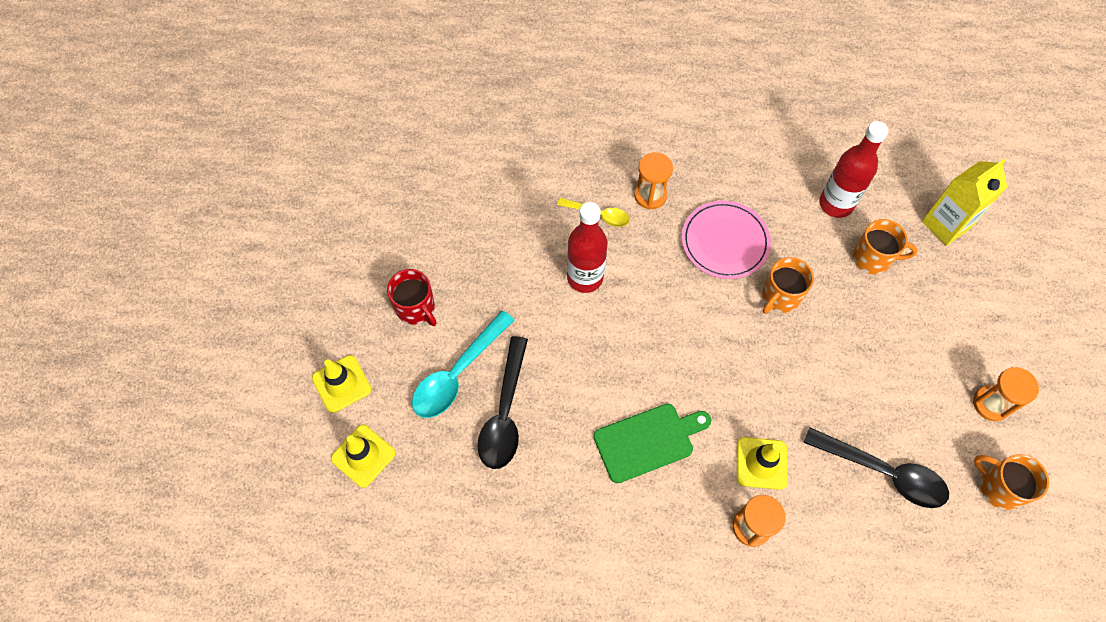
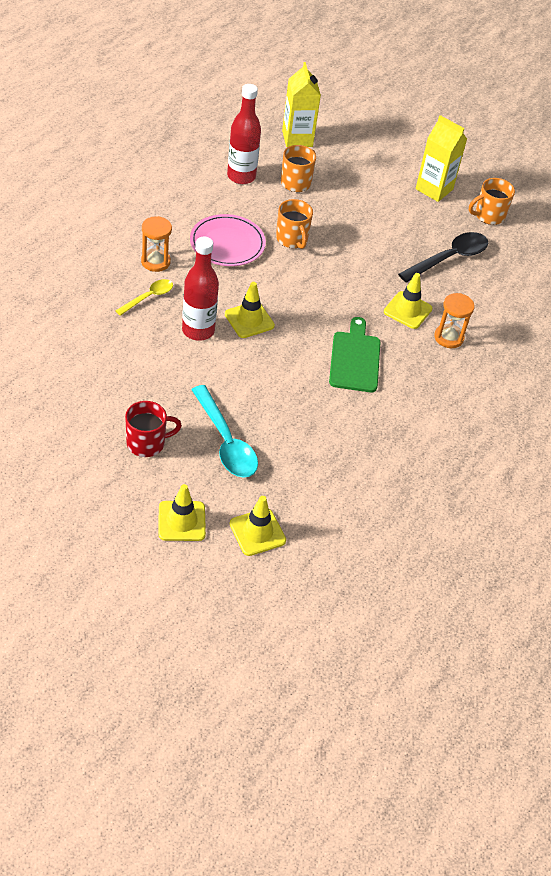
camera: 70 degrees left, 15 degrees down
(505, 413) = (279, 428): black spoon -> none
(631, 315) = (249, 320): none -> yellow traffic cone
(991, 404) = (434, 189): orange hourglass -> yellow carton

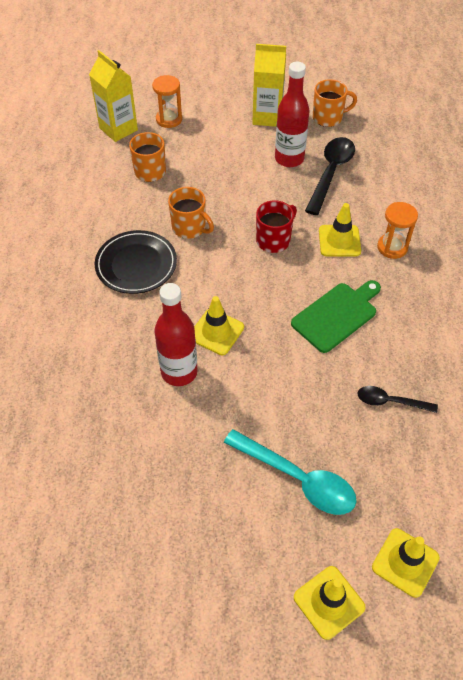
camera: 25 degrees left, 5 degrees up
(147, 443) = (227, 532): red mug -> red mug (274, 240)
(148, 297) = (106, 364): yellow spoon -> none
(155, 262) = (84, 322): orange hourglass -> orange hourglass (169, 119)
(227, 243) = (136, 264): pink plate -> black plate
(241, 176) = (97, 191): red bottle -> red bottle (289, 159)
(342, 435) = (390, 401): none -> black spoon
(355, 359) = (337, 315): green cutting board -> green cutting board turned 75 degrees clockwise
(489, 215) = (328, 118): orange mug -> orange mug turned 135 degrees counterclockwise

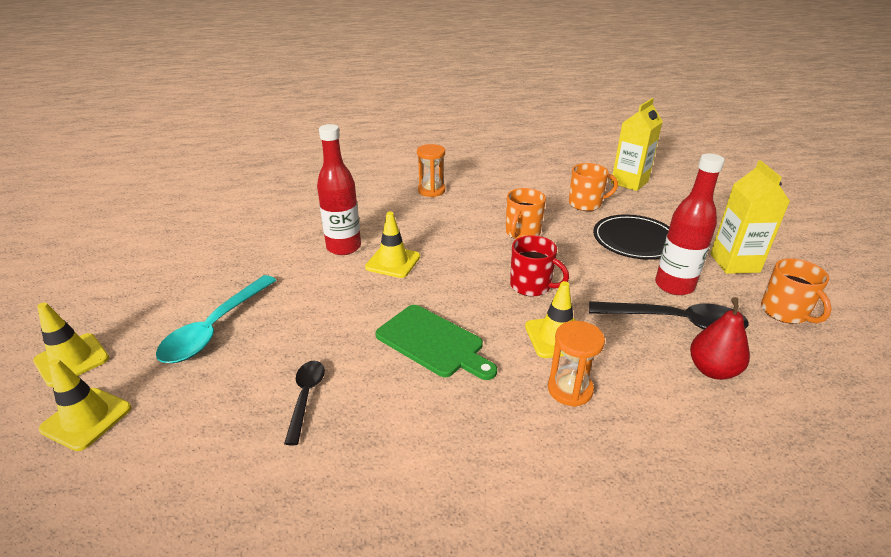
camera: 80 degrees right, 20 degrees down
(136, 264) = (463, 212): black plate -> black plate (635, 240)
(169, 119) = (668, 204): orange hourglass -> orange hourglass (431, 190)
(380, 174) = (712, 370): none -> red pear

